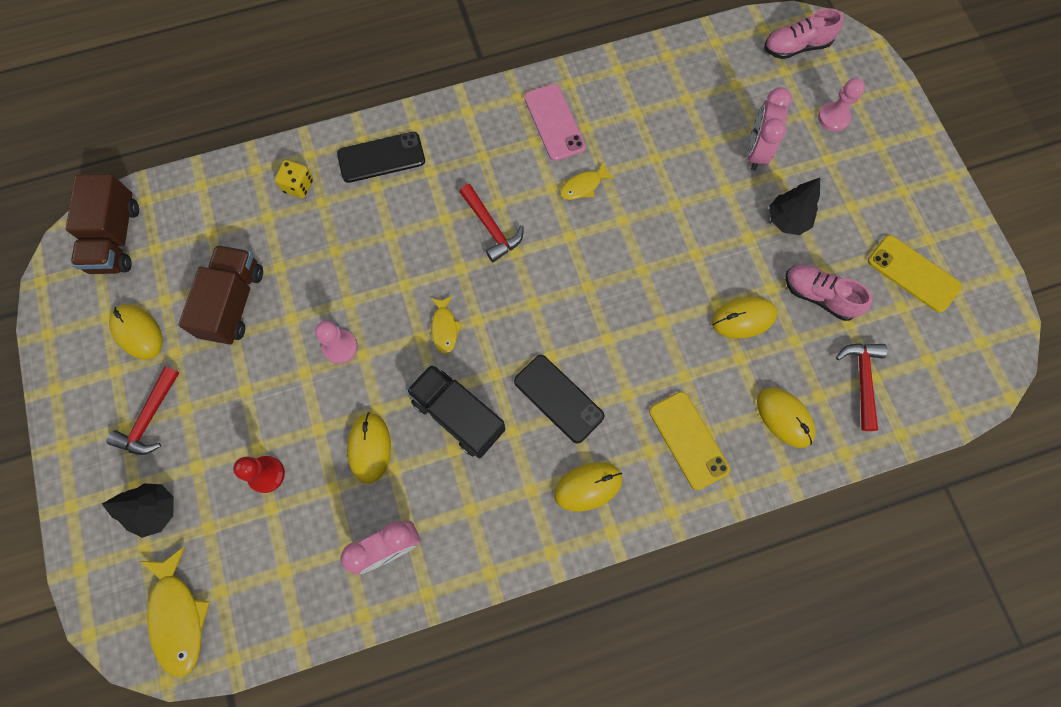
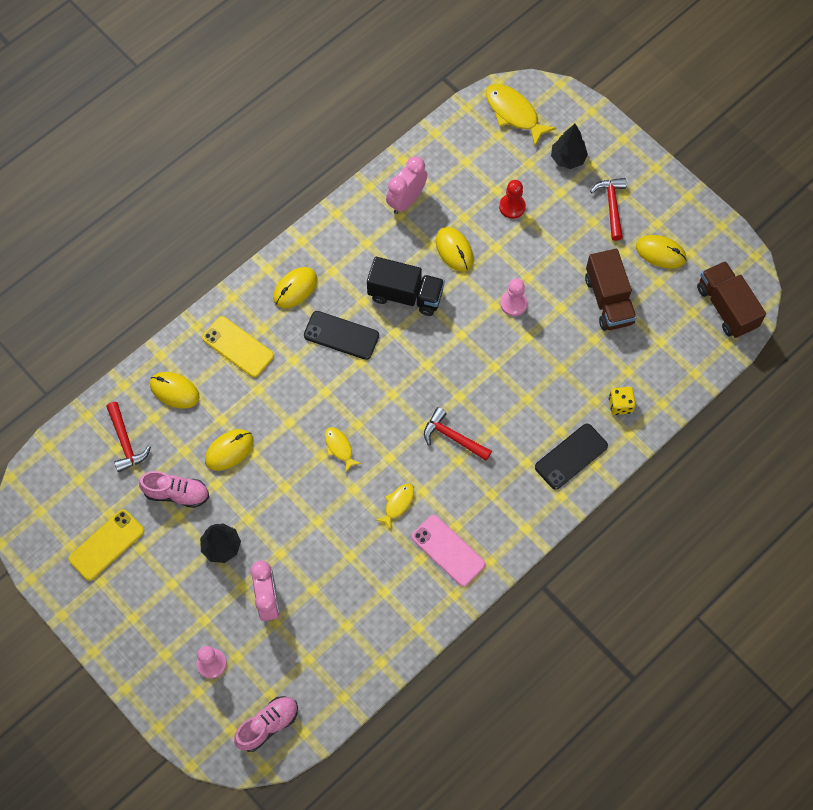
camera: 155 degrees right, 5 degrees down
(444, 328) = (447, 348): yellow fish -> yellow fish (339, 448)
(913, 273) = (106, 545): yellow phone -> yellow phone turned 60 degrees counterclockwise

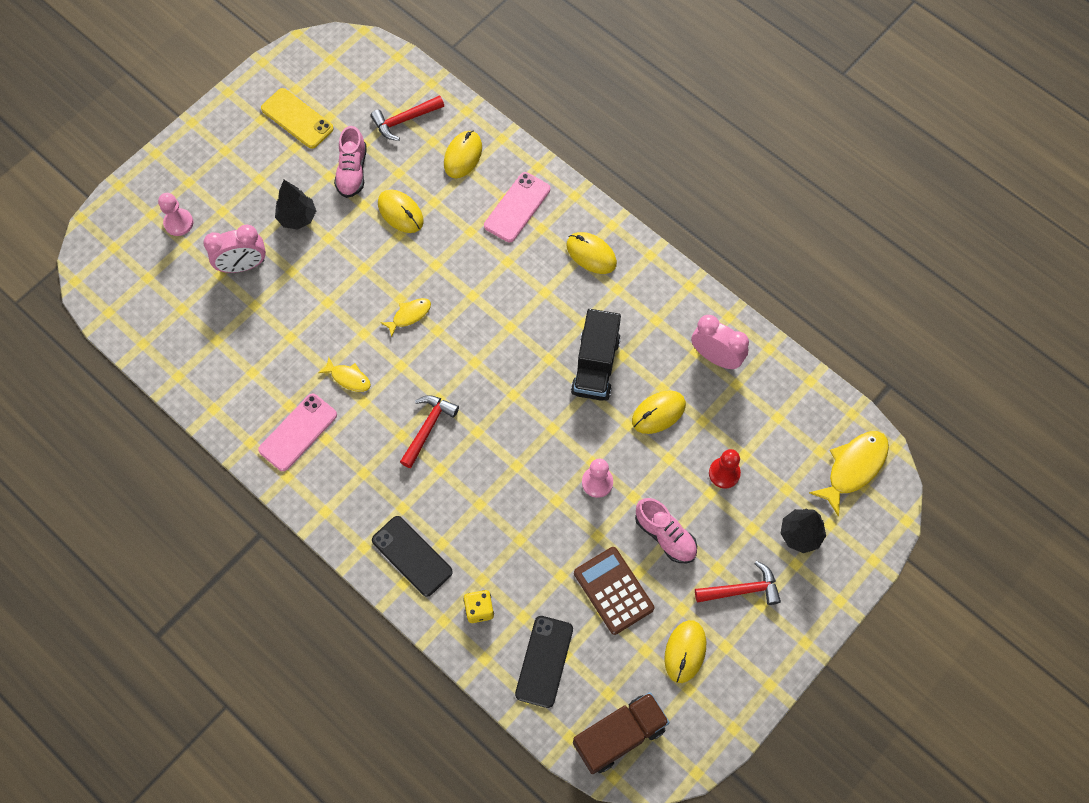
camera: 85 degrees right, 0 degrees up
(238, 347) = (517, 207): yellow phone -> pink phone
(268, 725) = (116, 279): pink shoe -> pink shoe (665, 535)
(341, 335) = (540, 305): black phone -> black phone (544, 661)
(608, 300) = (613, 590): brown truck -> brown calculator

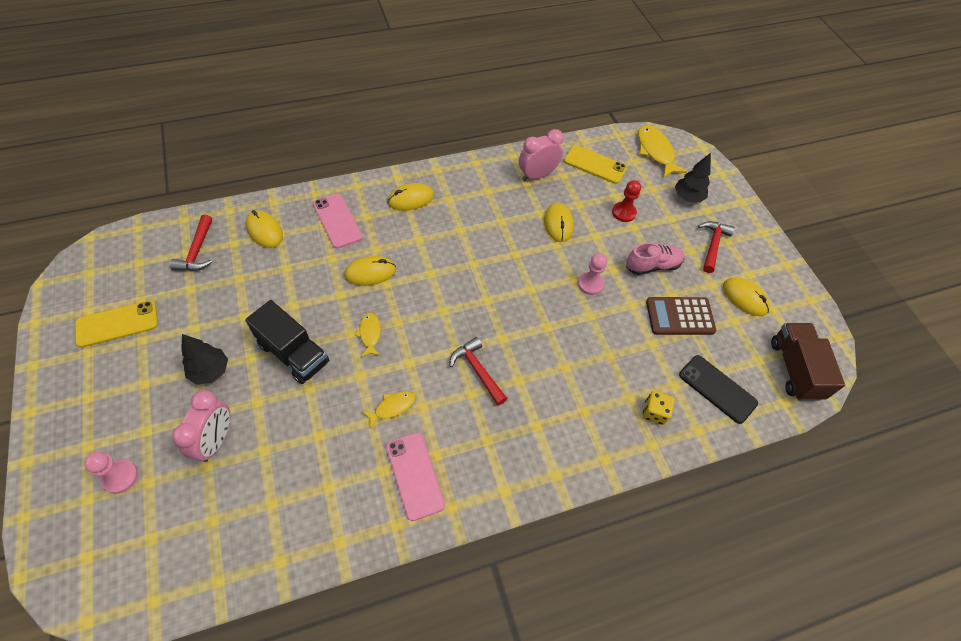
camera: 65 degrees left, 10 degrees down
(352, 171) = (206, 309): pink shoe -> none
(400, 212) = (275, 294): yellow mouse -> yellow mouse (370, 272)
(412, 556) = (583, 439): black phone -> none
(595, 366) = (498, 240): black truck -> black truck (293, 353)
(778, 410) = (595, 165): none -> yellow phone

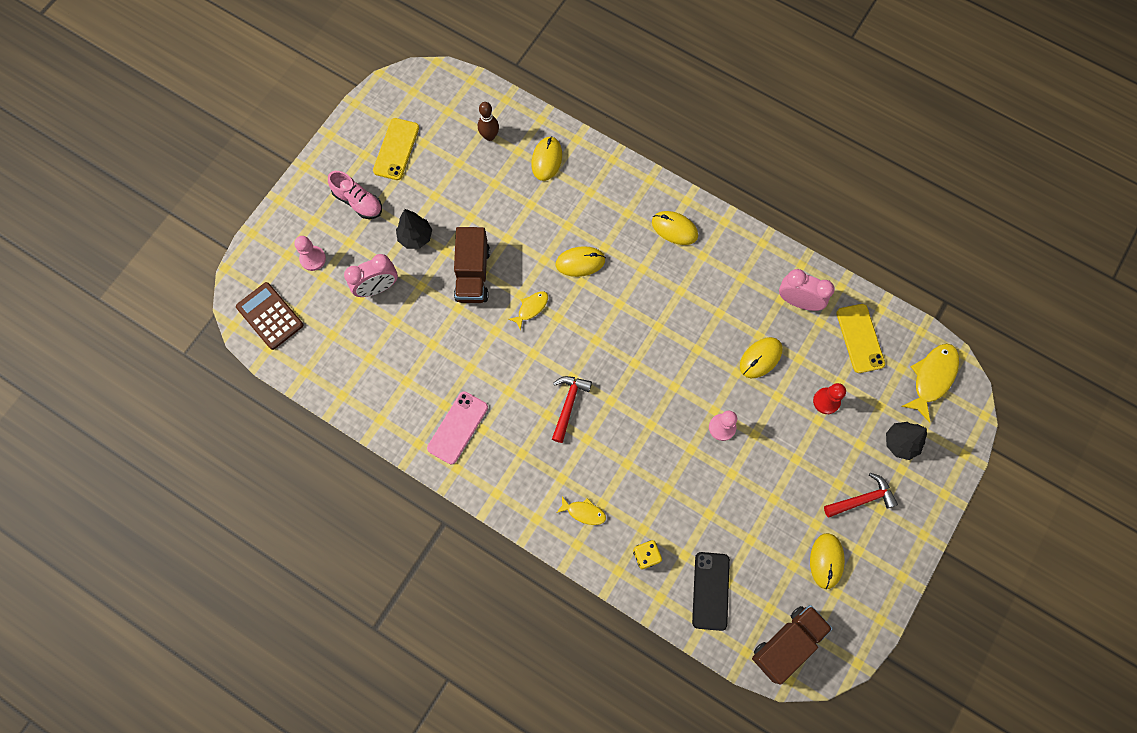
camera: 55 degrees right, 15 degrees up
(117, 324) = (396, 149): yellow phone -> yellow phone turned 75 degrees clockwise
(197, 251) = (489, 136): red hammer -> brown bowling pin
(293, 353) = (472, 274): black truck -> brown truck
(337, 221) = (603, 198): pink phone -> none
(370, 272) = (580, 262): yellow mouse -> yellow mouse turned 45 degrees counterclockwise
(392, 407) = (491, 372): yellow fish -> yellow fish (583, 512)
(652, 266) = (788, 463): pink shoe -> pink shoe (358, 202)
(680, 316) = (755, 519): brown calculator -> brown calculator (270, 316)

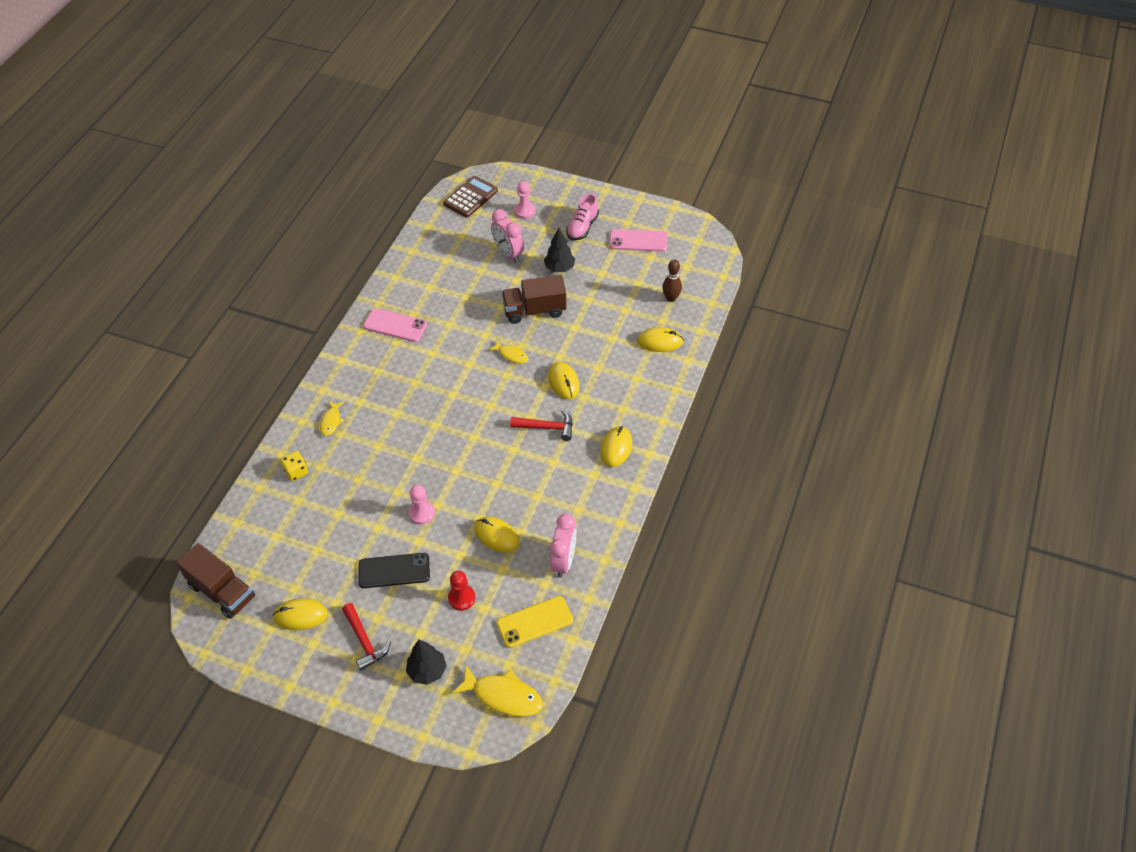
camera: 80 degrees right, 20 degrees down
(396, 149) = (638, 240): yellow phone -> pink phone
(568, 404) = (427, 395): red hammer -> red hammer (547, 427)
(711, 591) = (267, 524): black phone -> black phone (394, 571)

